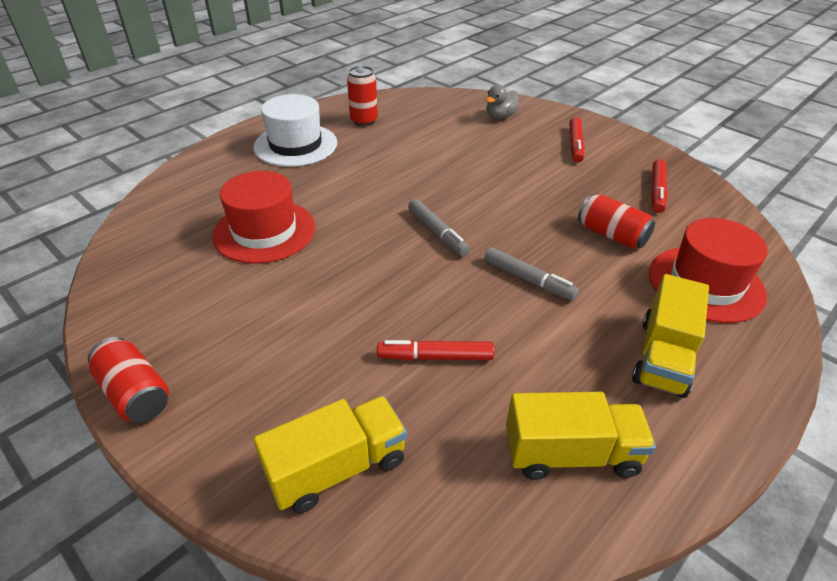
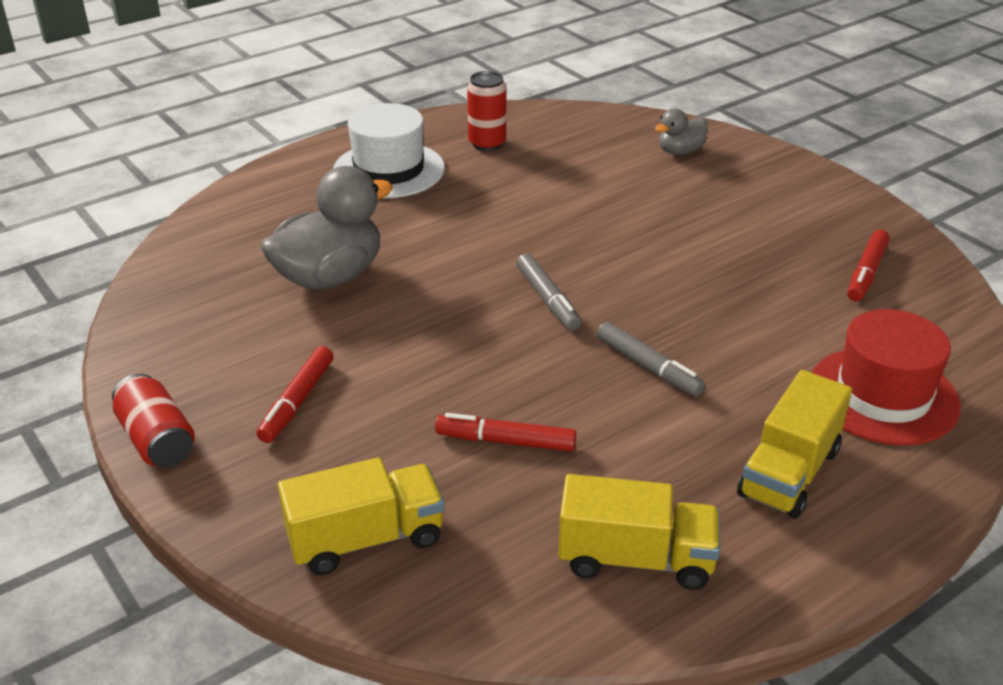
camera: 10 degrees right, 5 degrees down
(264, 231) = (329, 277): red hat -> grey duck
(575, 145) = (774, 200): red marker -> red marker (297, 401)
(611, 235) = (779, 323): red can -> none

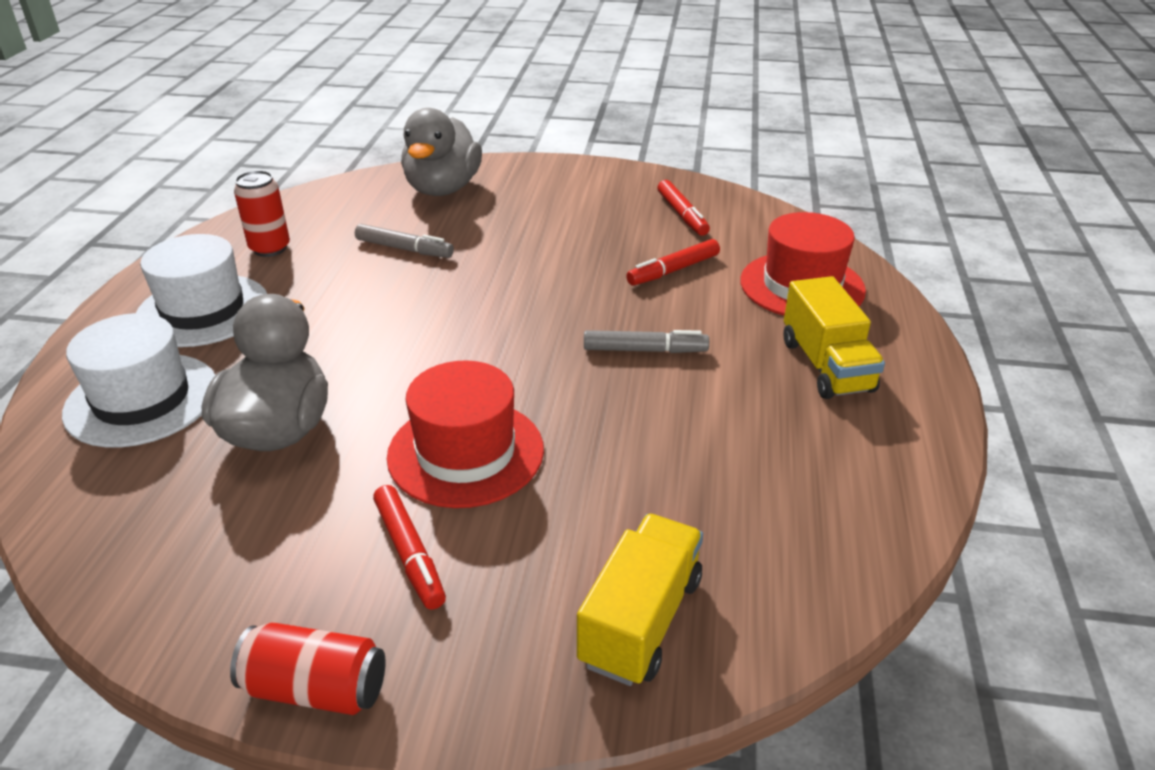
camera: 45 degrees left, 0 degrees up
(283, 213) = (142, 399): none -> white hat
(414, 361) = (466, 452): none -> red hat
(506, 441) = (629, 466): red marker -> red marker (673, 270)
(547, 299) = (501, 343): grey marker -> grey marker (404, 249)
(636, 559) = (832, 486): yellow truck -> none
(680, 151) = (443, 189): grey duck -> grey duck, size x1.92

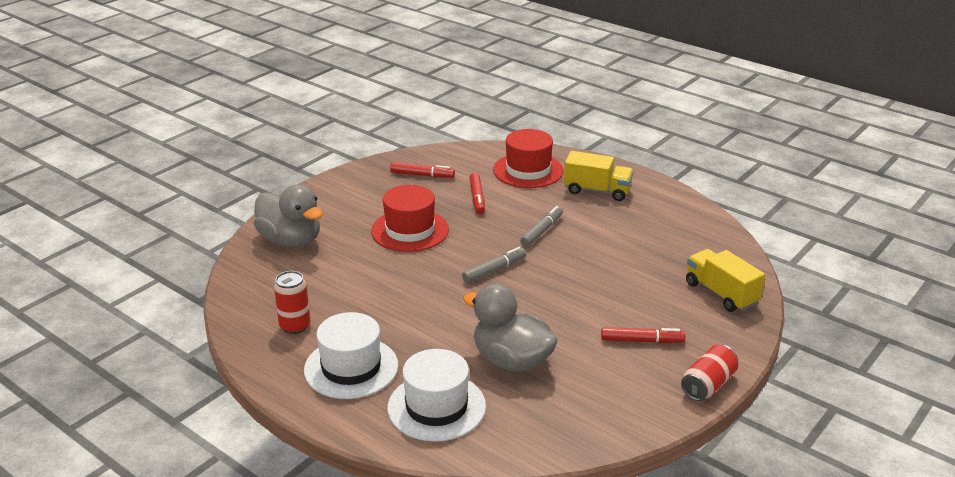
camera: 60 degrees left, 5 degrees down
(404, 249) = (356, 275): grey marker -> grey marker (494, 270)
(466, 452) = (581, 306): red hat -> red hat (410, 230)

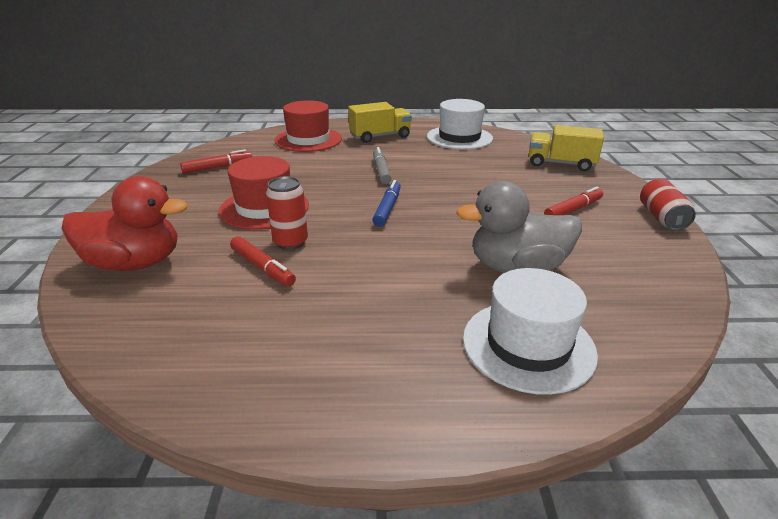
camera: 40 degrees left, 0 degrees up
(291, 241) = (135, 263): grey duck -> red duck
(295, 326) = (252, 347): red can -> red can (290, 242)
(351, 368) = (384, 356): white hat -> white hat (459, 137)
(477, 198) = (293, 167): red marker -> red marker (262, 267)
(494, 270) = (387, 208): grey marker -> blue marker

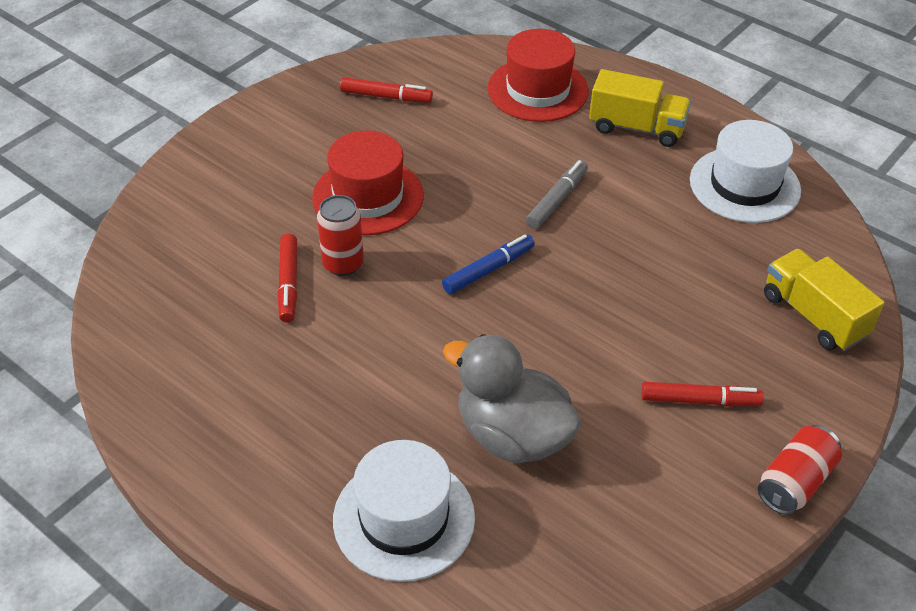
camera: 40 degrees right, 15 degrees up
(135, 263) = (197, 213): red duck -> none

